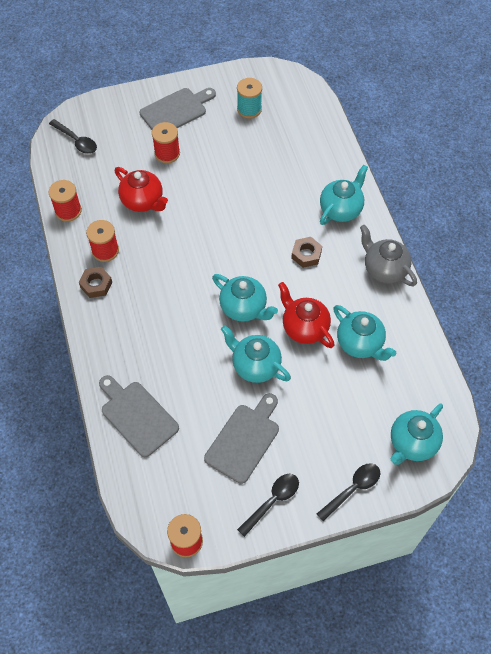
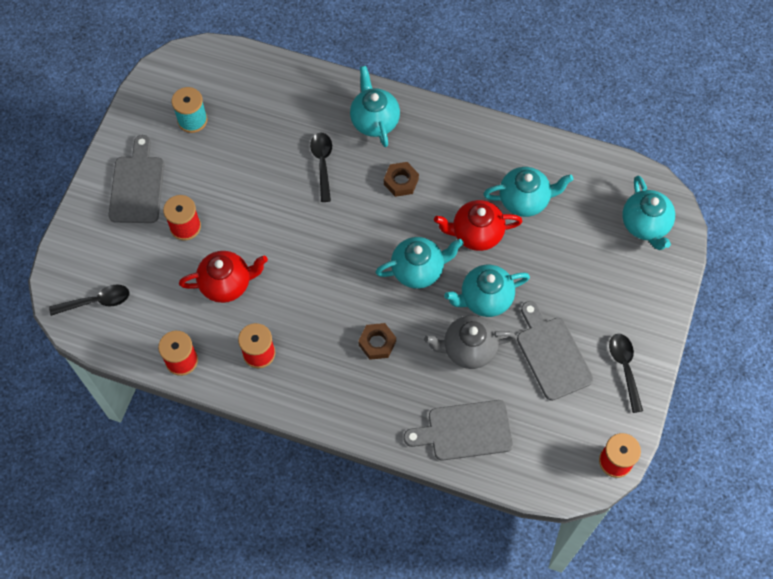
camera: 55 degrees left, 5 degrees up
(96, 284) = (293, 384): brown nut -> brown nut (377, 343)
(352, 489) = (655, 298): black spoon -> black spoon (322, 164)
(384, 269) = (465, 130): grey teapot -> grey teapot (468, 349)

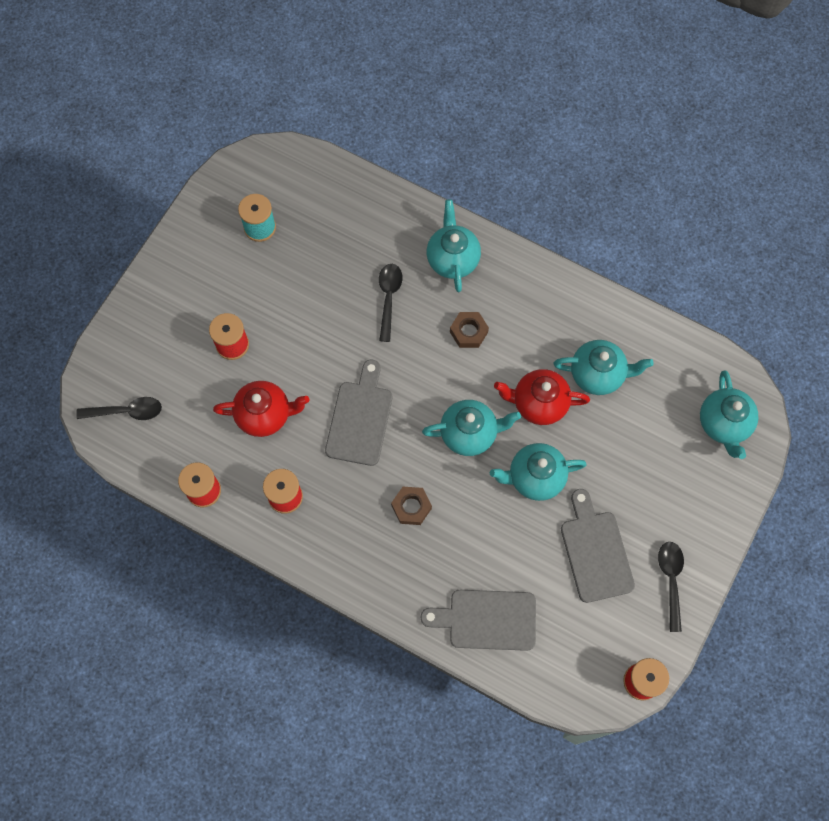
camera: 10 degrees right, 5 degrees up
(137, 185) = (190, 291): grey cutting board -> grey cutting board (360, 418)
(468, 349) = (507, 530): grey teapot -> none

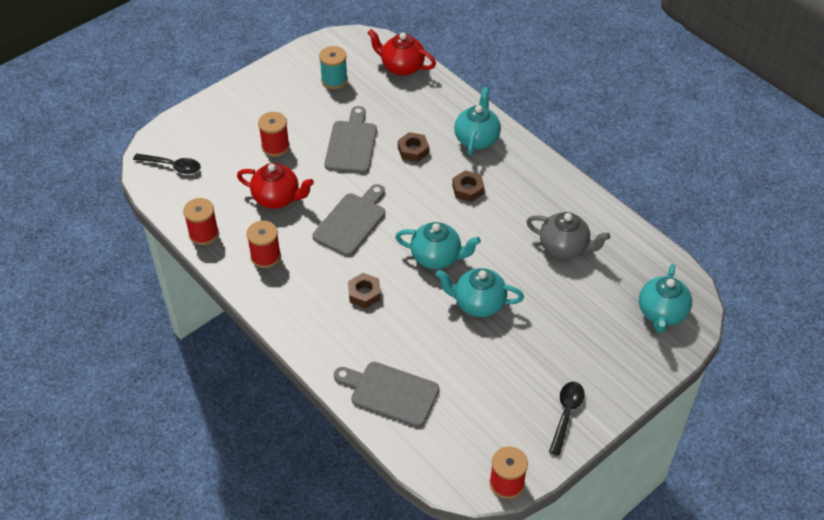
camera: 20 degrees right, 20 degrees down
(389, 298) = (413, 150): black spoon -> brown nut
(538, 403) = (504, 253): red teapot -> red teapot (401, 67)
(595, 551) = (507, 372): grey cutting board -> grey cutting board (351, 144)
(598, 374) = (564, 247): turquoise teapot -> grey teapot

